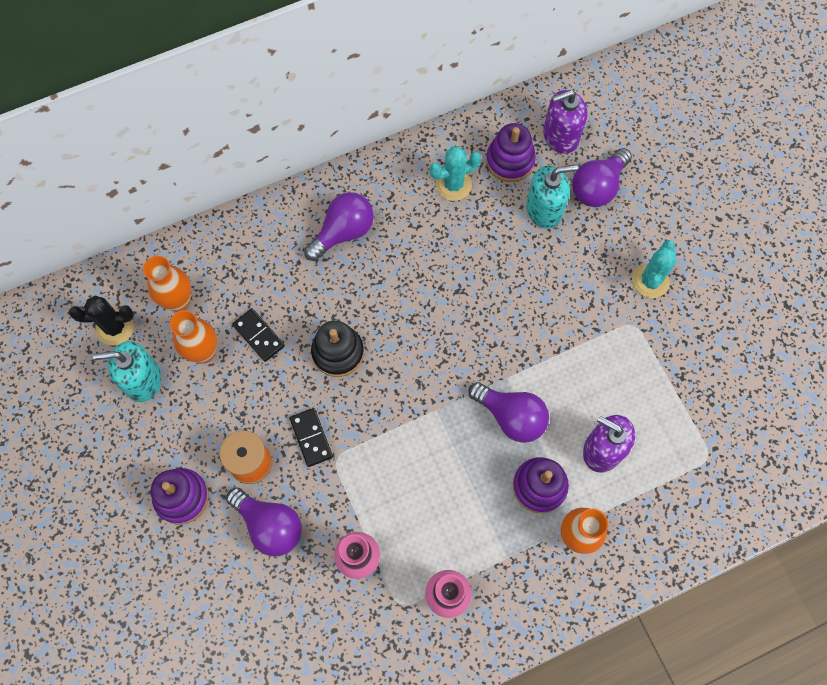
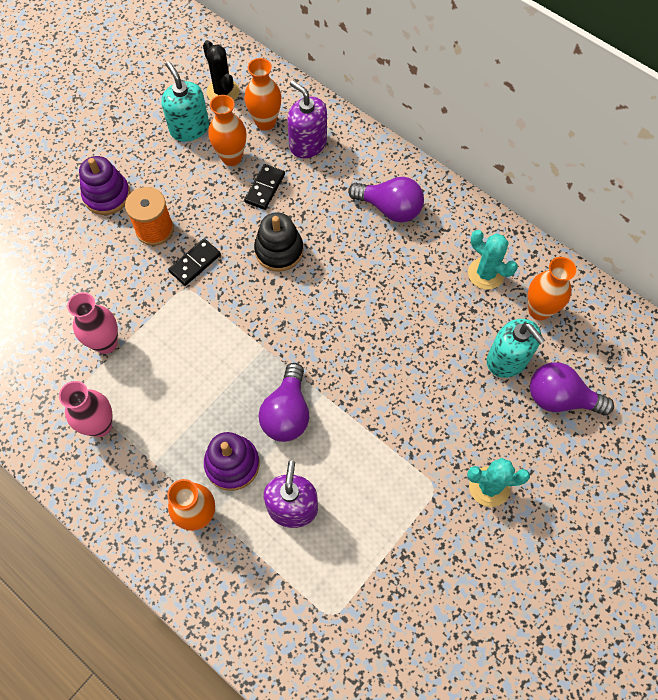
camera: 65 degrees right, 5 degrees down
(270, 525) = (108, 265): purple light bulb -> none
(510, 161) = (539, 310): purple stacking toy -> orange vase
(560, 136) = (593, 344): purple soap dispenser -> purple soap dispenser (308, 144)

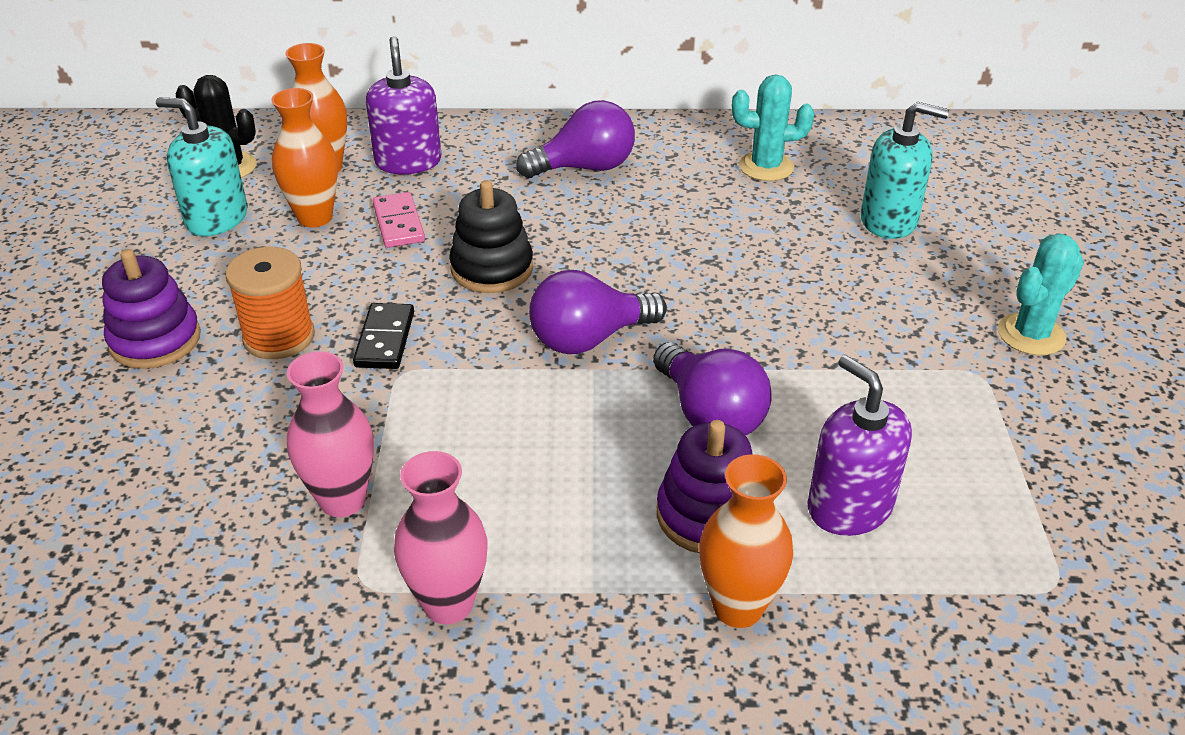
camera: 40 degrees left, 25 degrees down
(265, 188) = (399, 223): black domino -> pink domino
(308, 144) = (408, 161): purple soap dispenser -> purple soap dispenser turned 75 degrees clockwise
(539, 310) = (861, 166): orange vase -> none
(560, 398) = (984, 221): purple light bulb -> purple light bulb (589, 339)

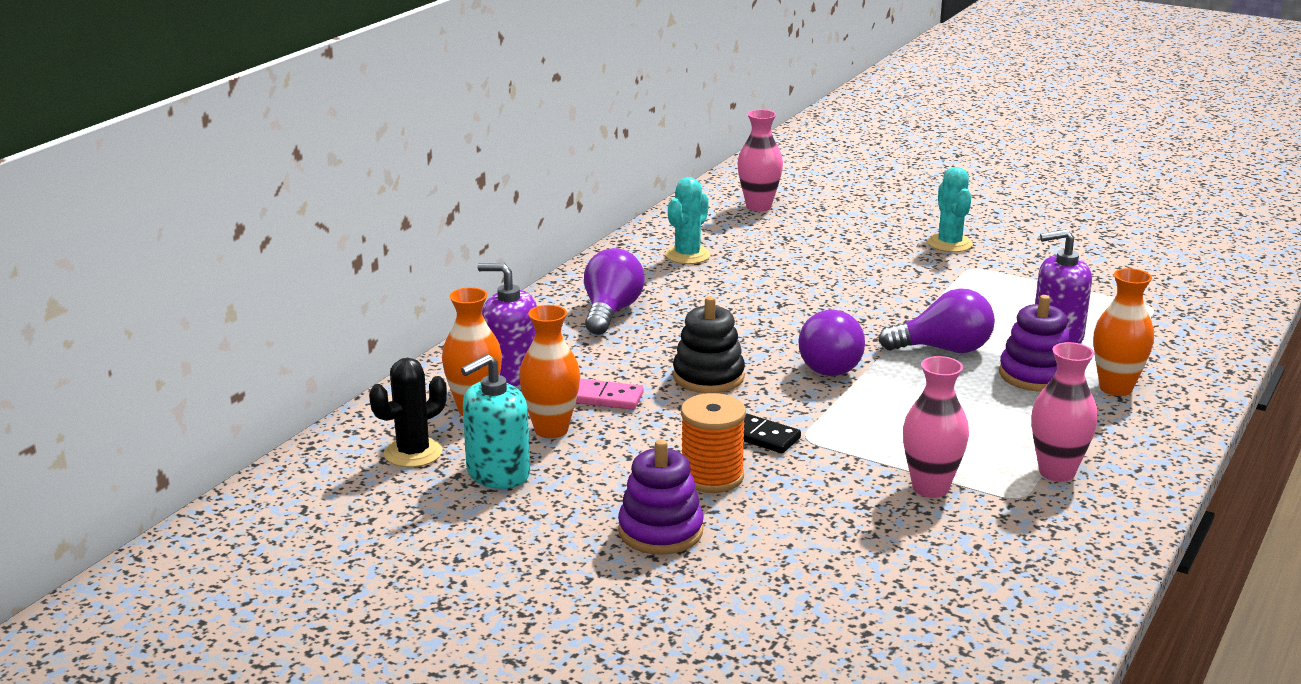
camera: 60 degrees left, 15 degrees down
(889, 220) = (796, 241): turquoise soap dispenser -> none
(951, 169) = (758, 206): none -> pink vase

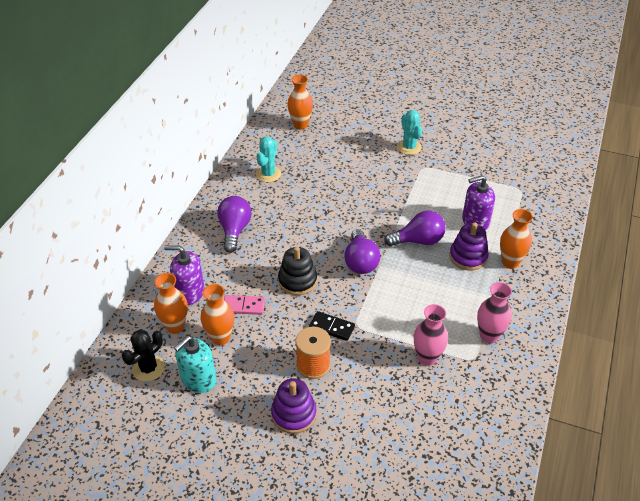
camera: 10 degrees left, 20 degrees up
(758, 206) = (300, 125): pink vase -> orange vase

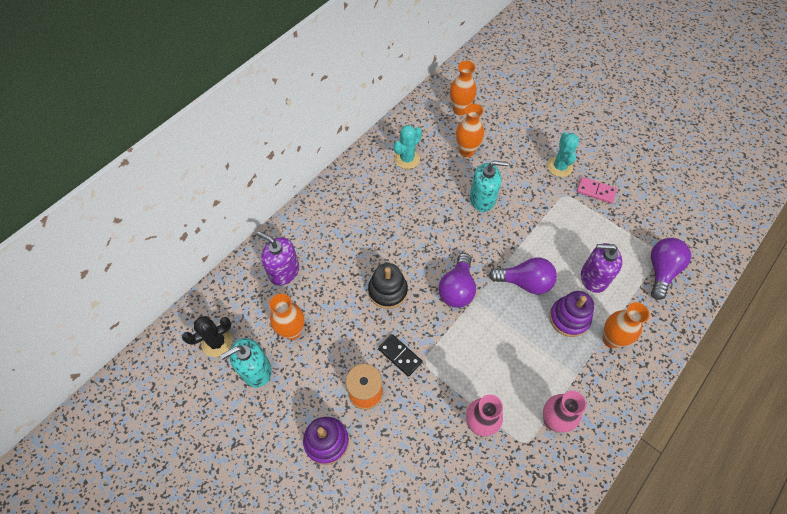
camera: 20 degrees right, 15 degrees up
(175, 326) = (257, 305): orange vase -> orange vase (466, 151)
(234, 230) = (351, 214): purple light bulb -> purple light bulb (661, 270)
(244, 306) = (327, 303): pink domino -> pink domino (596, 191)
(352, 188) = (482, 199): none -> turquoise soap dispenser

